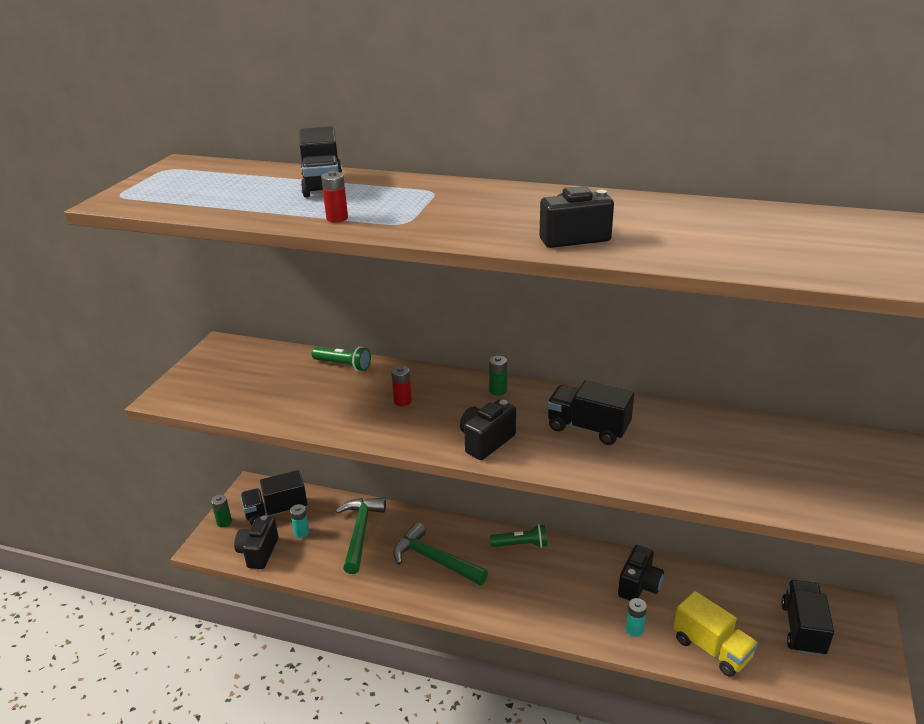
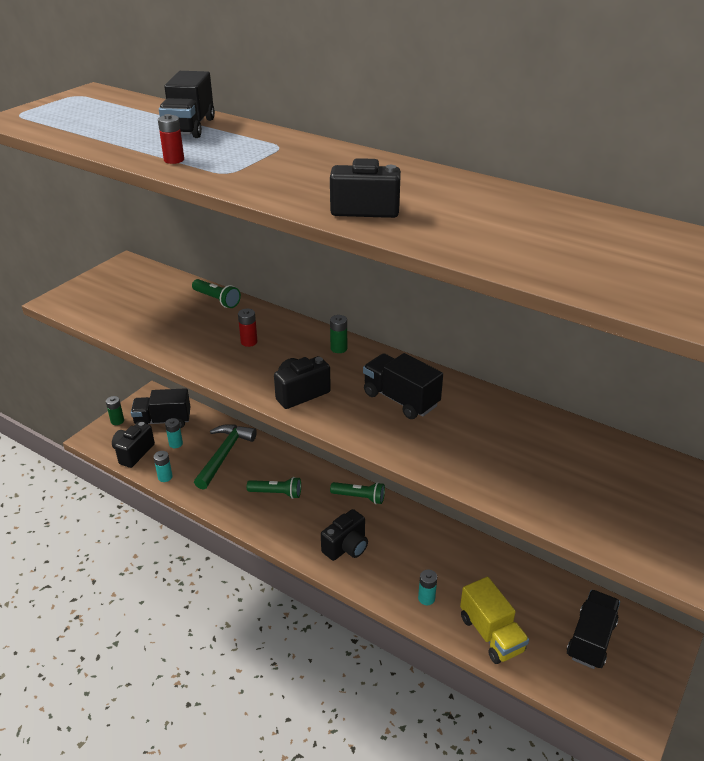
camera: 15 degrees right, 5 degrees up
(306, 570) = (165, 477): none -> turquoise battery
(435, 560) = (276, 493): green hammer -> green flashlight
(639, 586) = (451, 560): black camera -> black camera (346, 547)

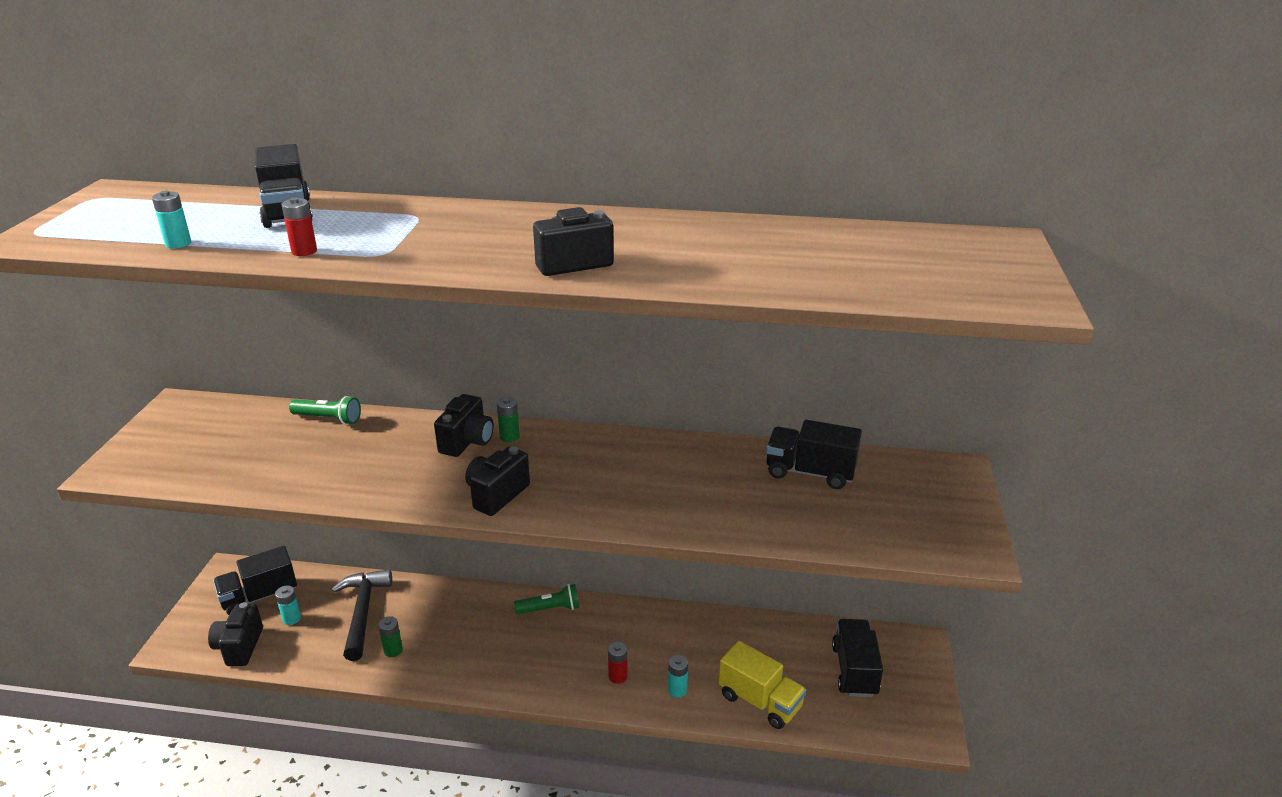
camera: 25 degrees left, 5 degrees down
(117, 421) = (195, 615): green battery -> green battery (393, 650)
(165, 477) = (298, 662): turquoise battery -> turquoise battery (178, 244)
(224, 455) = (362, 612): green hammer -> black hammer
(249, 342) = (400, 456): red battery -> red battery (618, 676)
(276, 493) = (451, 635): green flashlight -> none
(346, 547) = (564, 667): black camera -> black camera (467, 442)
(400, 399) = (610, 472): black truck -> black truck (810, 472)

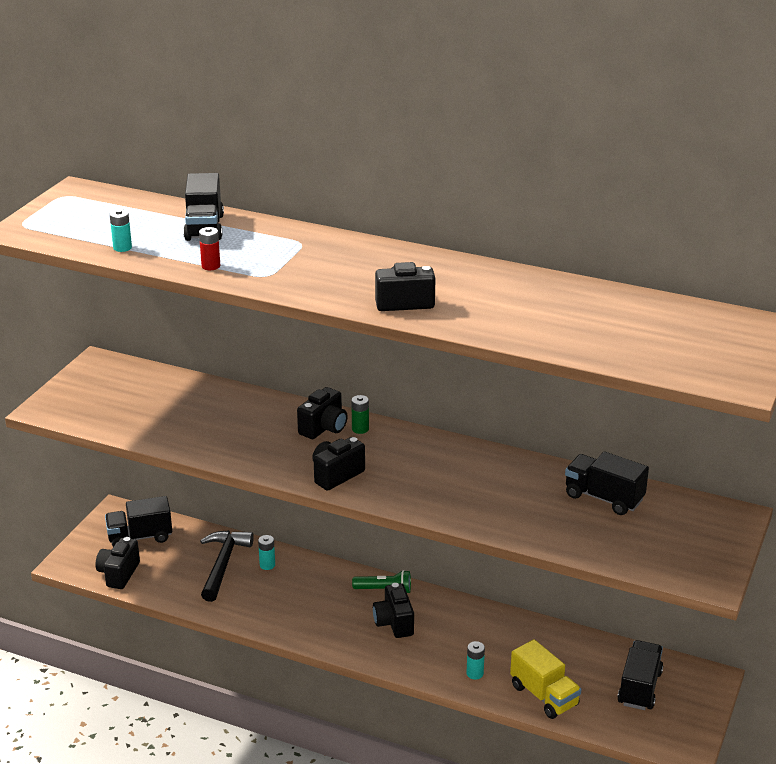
camera: 15 degrees right, 0 degrees up
(291, 618) = (163, 559): turquoise battery -> turquoise battery (267, 565)
(328, 419) = (216, 392): green flashlight -> none
(393, 650) = (242, 599): green battery -> none
(571, 646) = (394, 623): none -> black camera
(618, 676) = (427, 653): red battery -> none

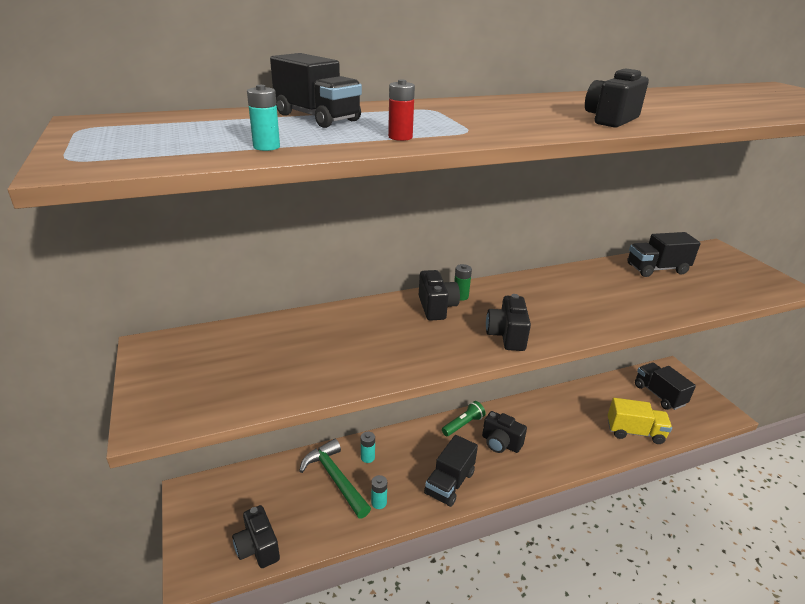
camera: 45 degrees left, 0 degrees up
(140, 537) = (237, 501): black truck -> black truck (449, 483)
(223, 564) = (335, 479): black hammer -> green hammer
(475, 673) = (587, 444): turquoise battery -> turquoise battery (379, 502)

